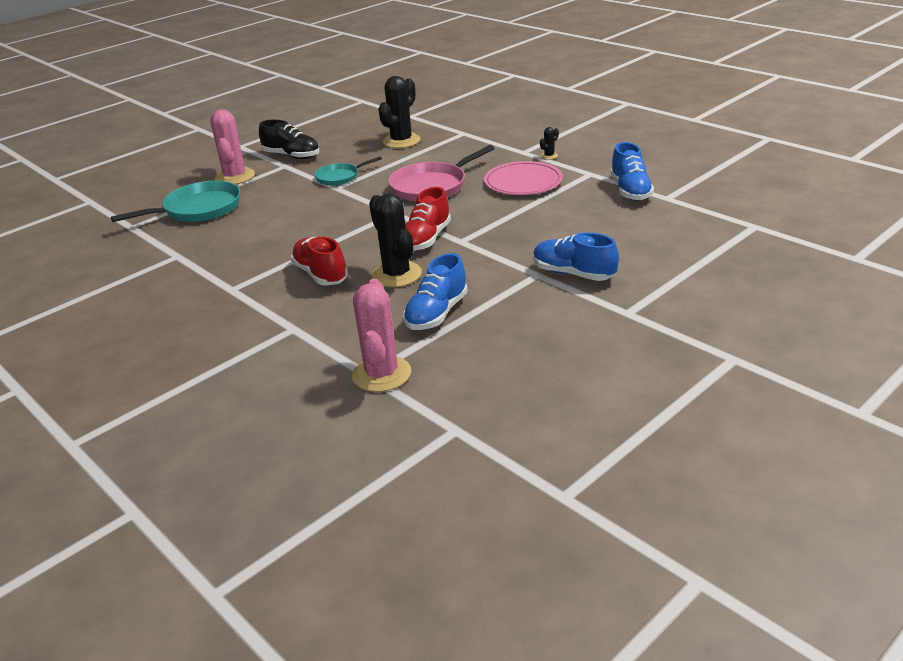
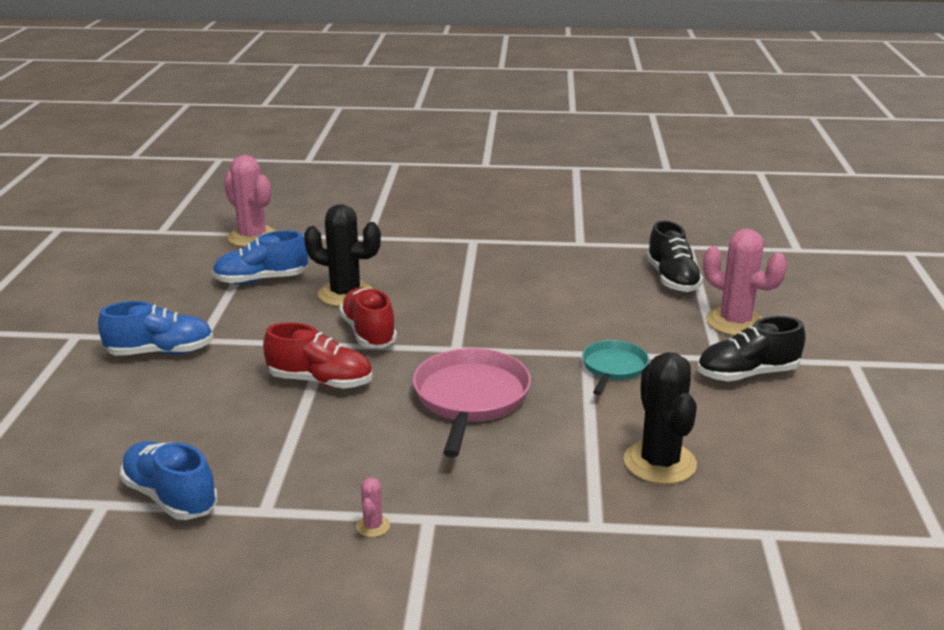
camera: 135 degrees right, 5 degrees down
(198, 209) = (672, 279): turquoise pan -> black shoe
(321, 274) = (418, 272): red shoe -> red shoe (320, 381)
(437, 314) = (261, 280): blue shoe -> blue shoe turned 90 degrees counterclockwise
(523, 182) = (352, 452): pink plate -> none
(549, 156) = (373, 526): black cactus -> pink cactus

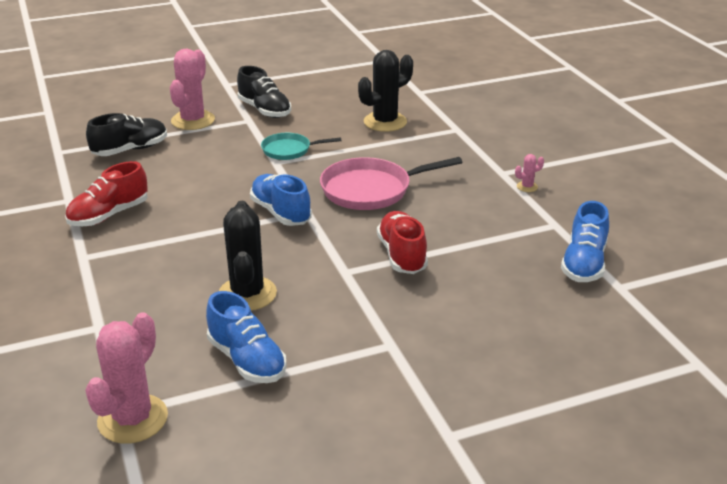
camera: 115 degrees left, 5 degrees up
(160, 352) = (431, 359): blue shoe -> blue shoe (281, 212)
(369, 333) = (312, 257): red shoe -> red shoe (109, 215)

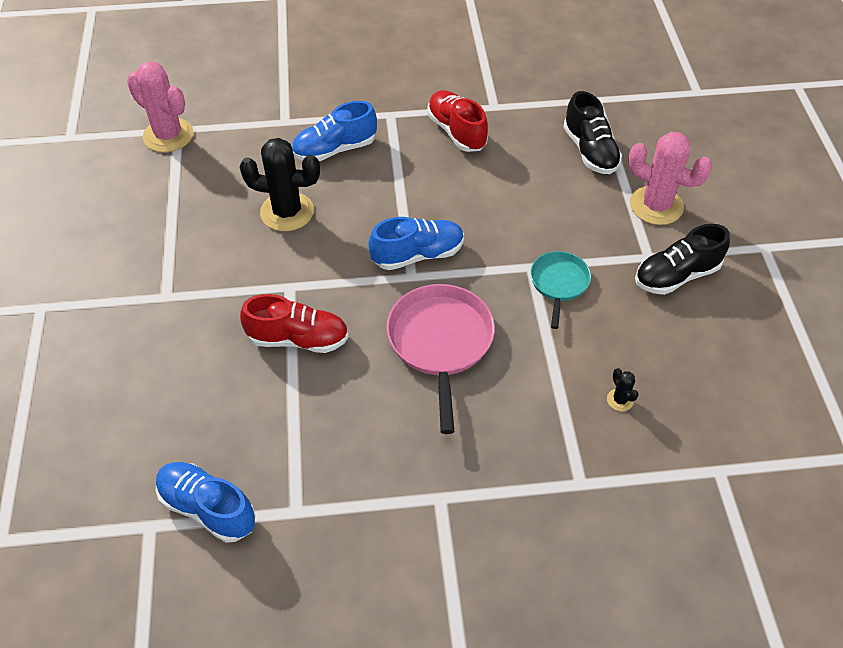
camera: 105 degrees right, 20 degrees up
(247, 360) = (198, 201): blue shoe -> blue shoe (335, 149)
(385, 122) = (620, 400): black cactus -> black cactus, size x0.43
(527, 187) = (395, 514): pink cactus -> none

